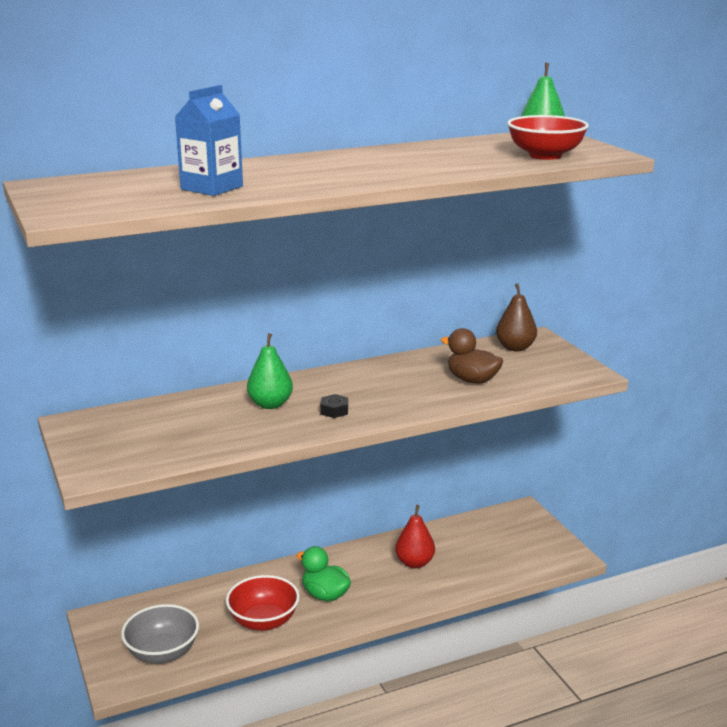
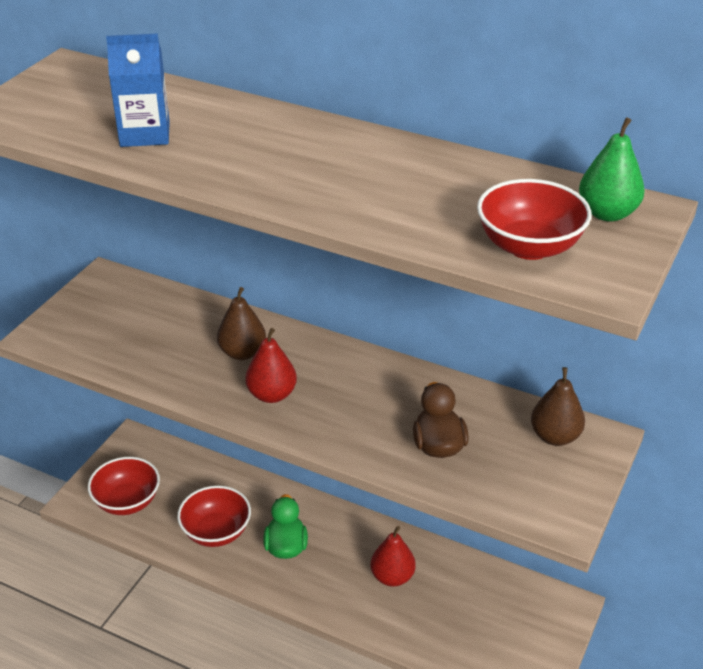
camera: 50 degrees right, 15 degrees up
(162, 653) = (127, 501): grey bowl -> red bowl
(270, 404) = (242, 353): green pear -> brown pear
(334, 411) = (272, 395): black nut -> red pear

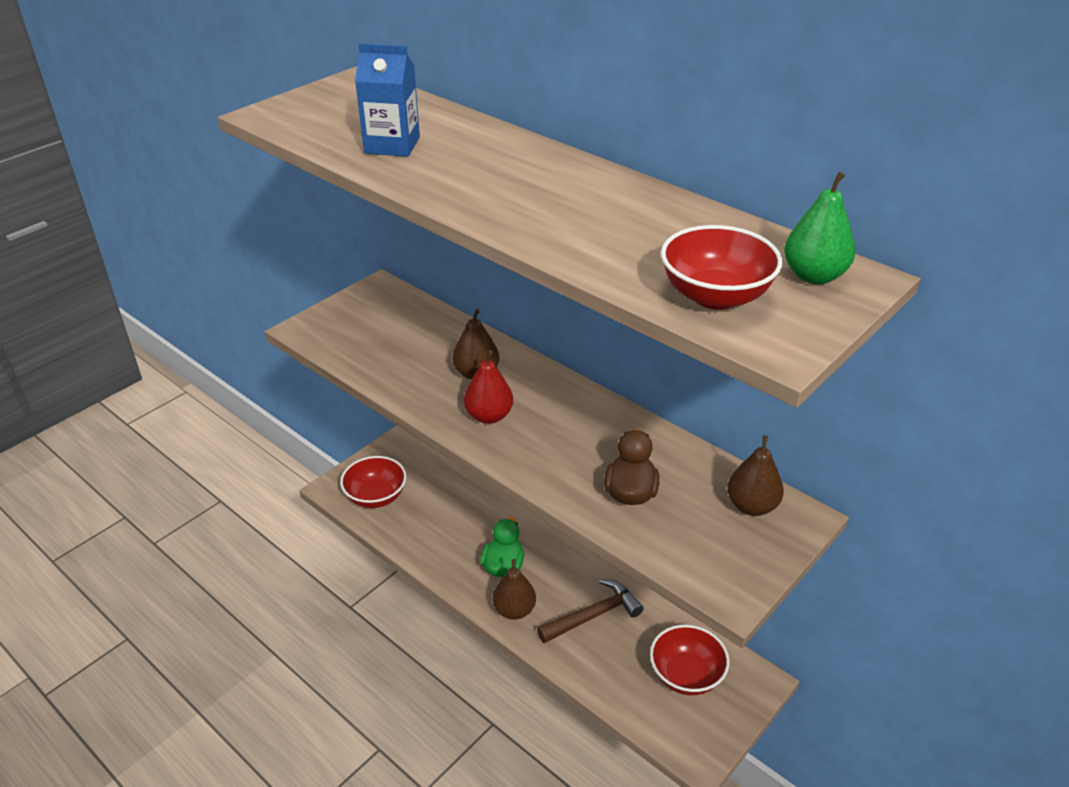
camera: 15 degrees right, 0 degrees up
(216, 532) = (445, 540): red bowl -> red bowl (686, 675)
(311, 589) = (514, 610): none -> brown pear
(392, 577) = (593, 615): red pear -> brown hammer

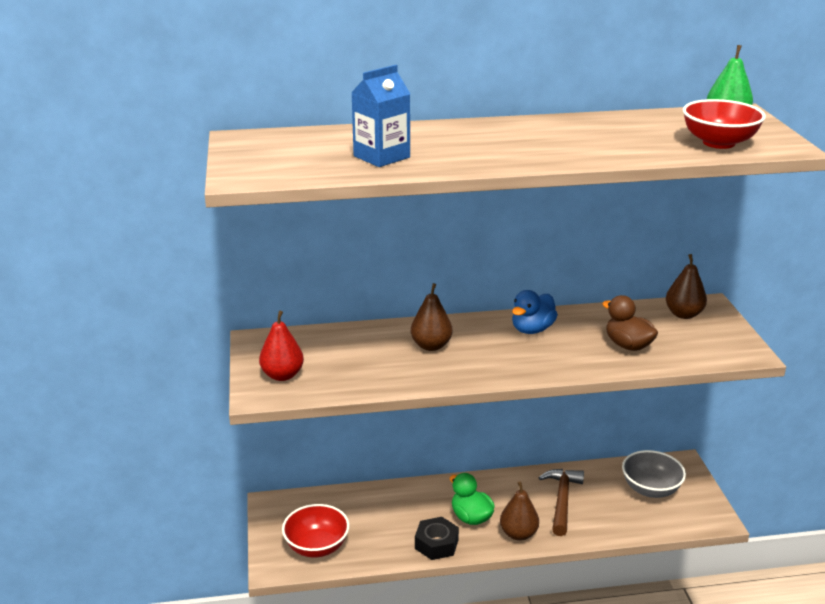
camera: 50 degrees left, 10 degrees down
(447, 564) = (436, 544): none -> black nut
(489, 416) = (486, 361): red pear -> red pear (282, 375)
(580, 417) = (532, 329): none -> blue duck
(686, 675) = (650, 489): red bowl -> grey bowl

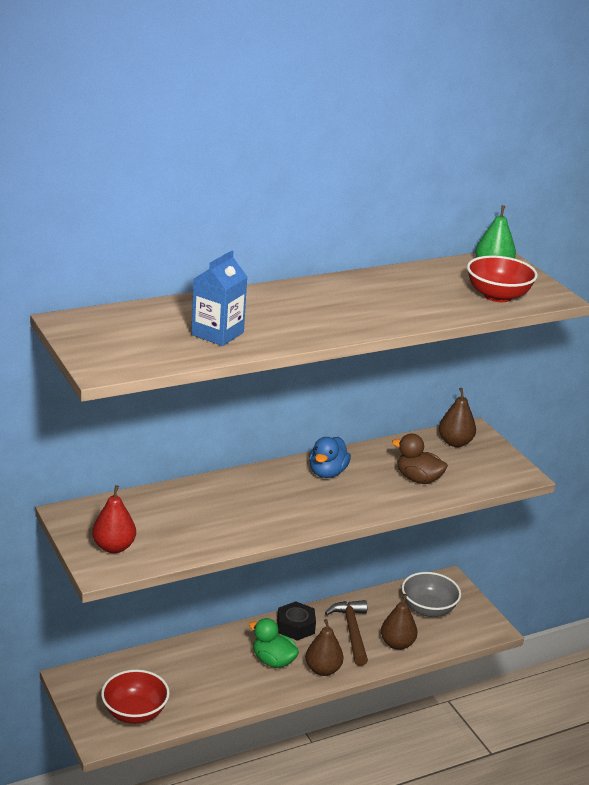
camera: 20 degrees left, 0 degrees up
(431, 346) = (241, 500): brown pear -> brown pear (397, 644)
(436, 544) = (250, 691): black nut -> black nut (295, 626)

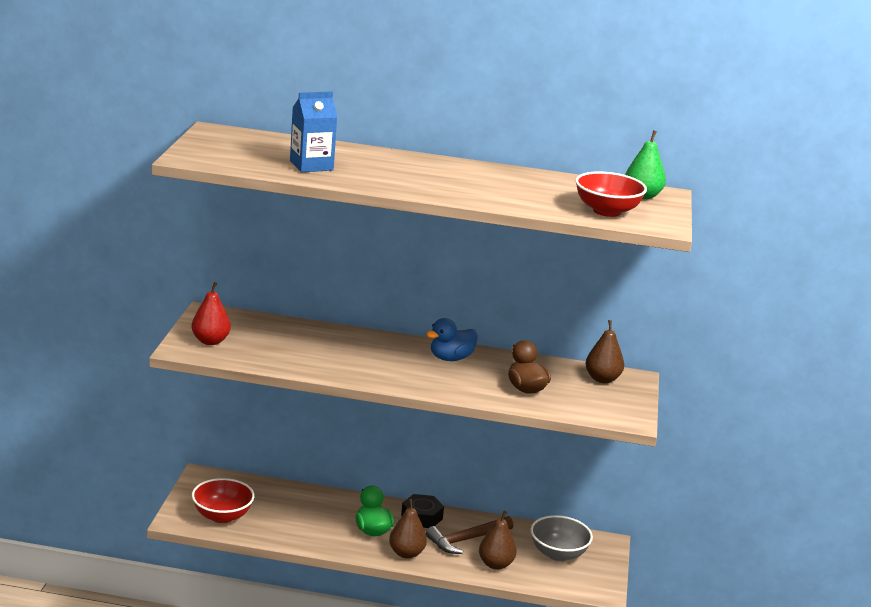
camera: 35 degrees right, 5 degrees down
(352, 631) = (466, 540): brown hammer -> brown hammer turned 150 degrees counterclockwise

